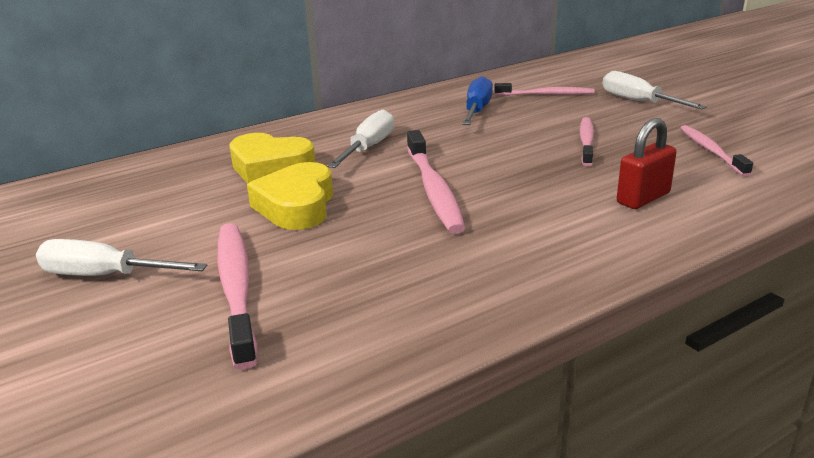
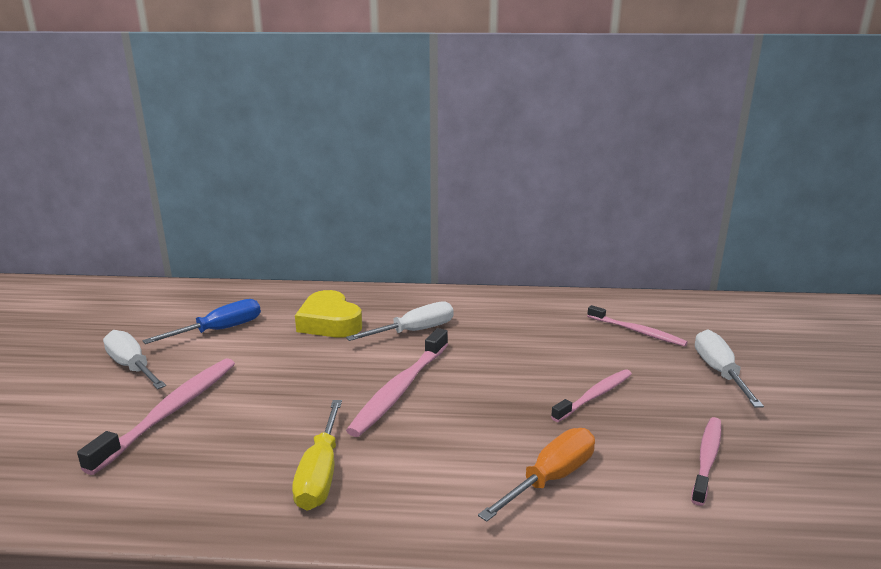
camera: 35 degrees right, 5 degrees down
(296, 206) = (297, 362): yellow heart -> none
(476, 268) = (320, 474): none -> yellow screwdriver
(477, 110) = (550, 326): blue screwdriver -> blue screwdriver (221, 330)
(643, 198) = (551, 478): red padlock -> orange screwdriver

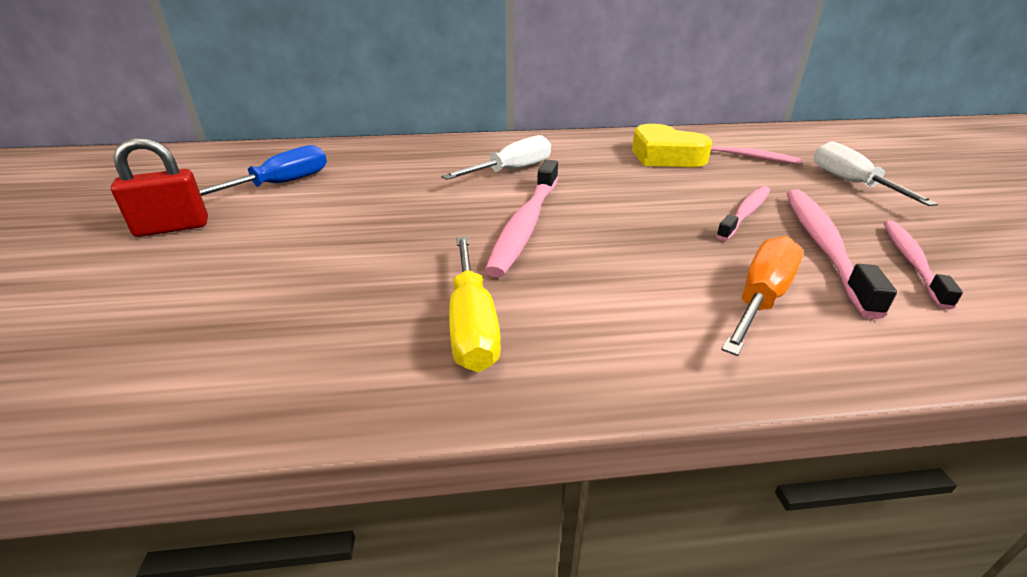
camera: 10 degrees left, 10 degrees up
(132, 366) = (172, 228): white screwdriver -> red padlock
(171, 412) = (239, 272): pink toothbrush -> pink toothbrush (823, 245)
(329, 322) = (411, 169): yellow heart -> yellow heart (665, 156)

